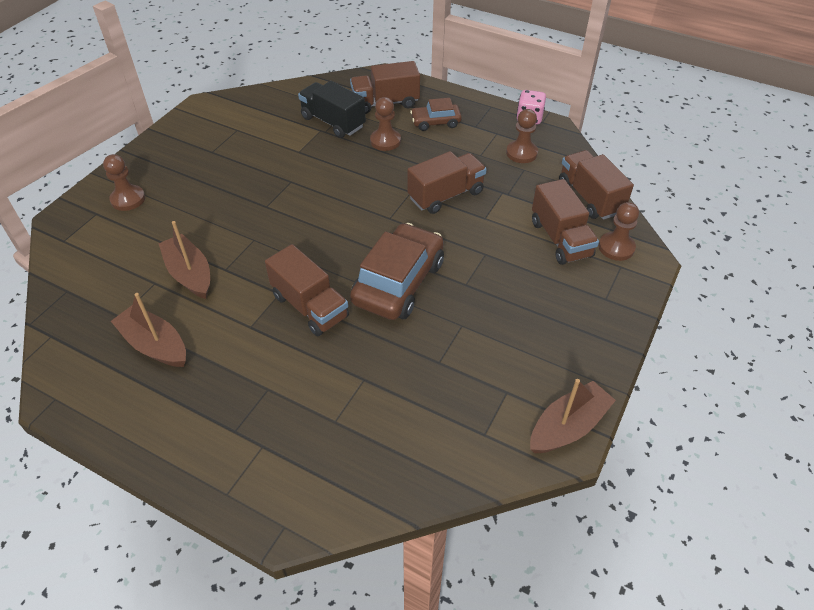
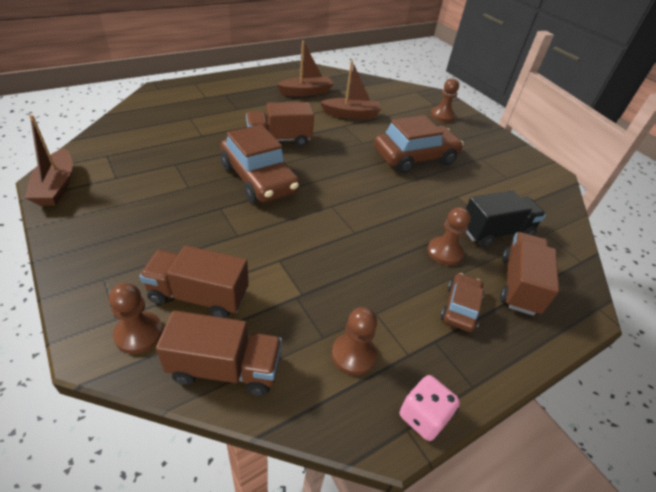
camera: 115 degrees right, 5 degrees down
(252, 193) = (415, 157): none -> brown car
(446, 195) = (331, 251): brown truck -> none

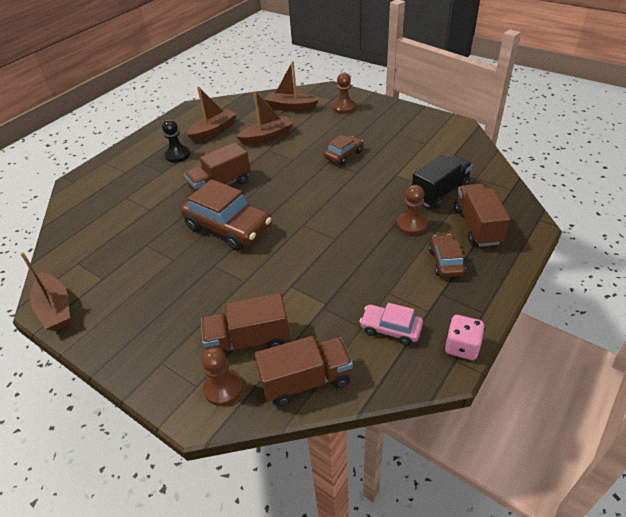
camera: 15 degrees left, 0 degrees up
(260, 100) = (177, 155): none -> black pawn
(353, 354) = (391, 329): brown pawn -> pink car
(390, 97) = (291, 107): none -> brown boat
(415, 157) = (344, 155): brown car -> brown car, size x0.54

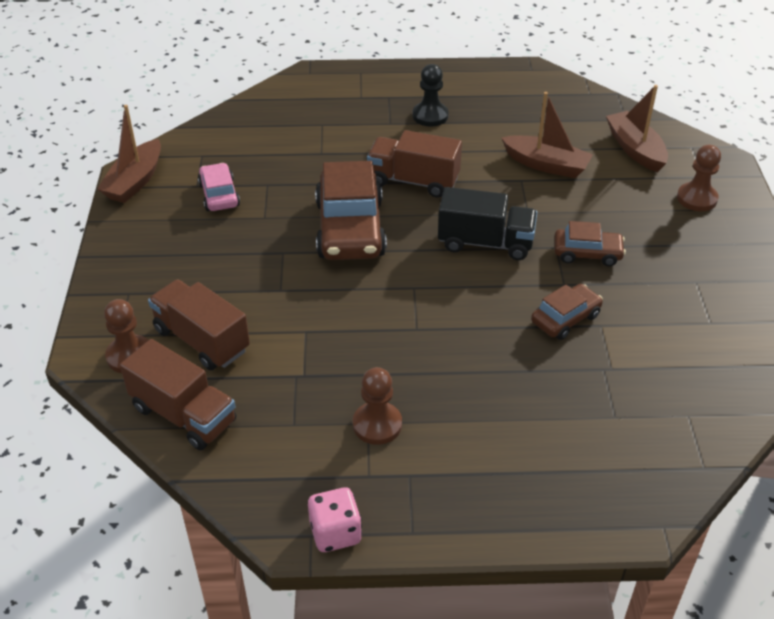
camera: 50 degrees right, 0 degrees up
(213, 131) = (506, 115): brown boat -> none
(391, 329) = (311, 452): pink car -> pink car (219, 195)
(411, 225) = (511, 388): brown pawn -> brown pawn (377, 424)
(440, 192) = (609, 388): black truck -> black truck (485, 243)
(445, 261) = (472, 454): brown car -> brown car (565, 318)
(477, 226) = (576, 459): brown truck -> none

